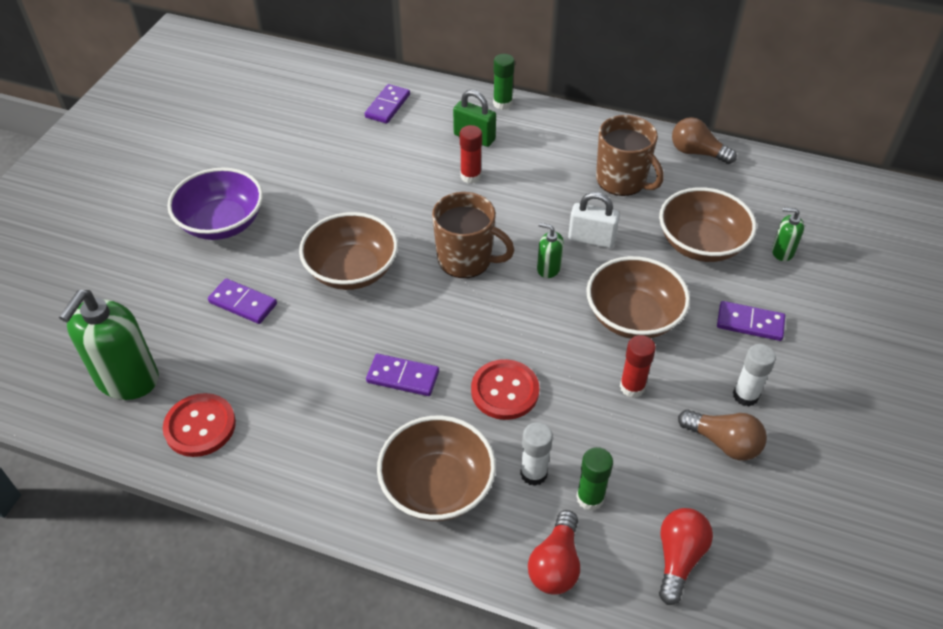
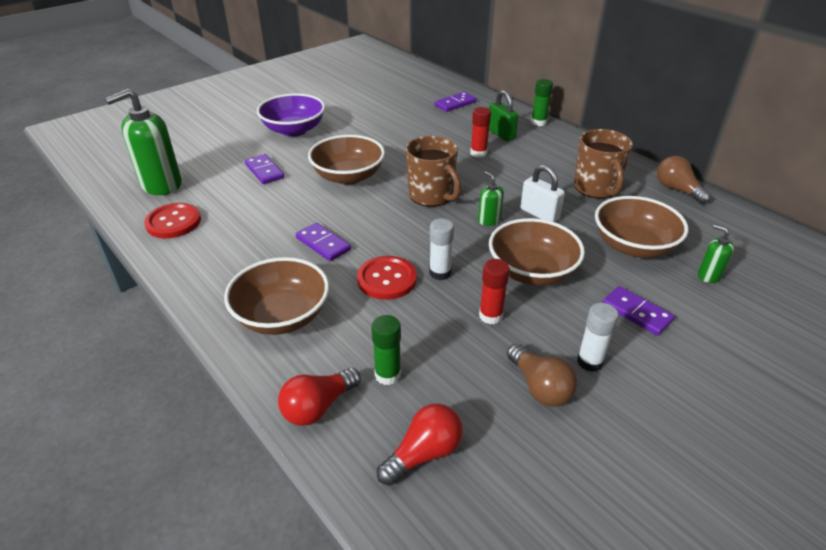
camera: 30 degrees right, 10 degrees down
(533, 473) = (359, 339): white glue stick -> white glue stick (440, 273)

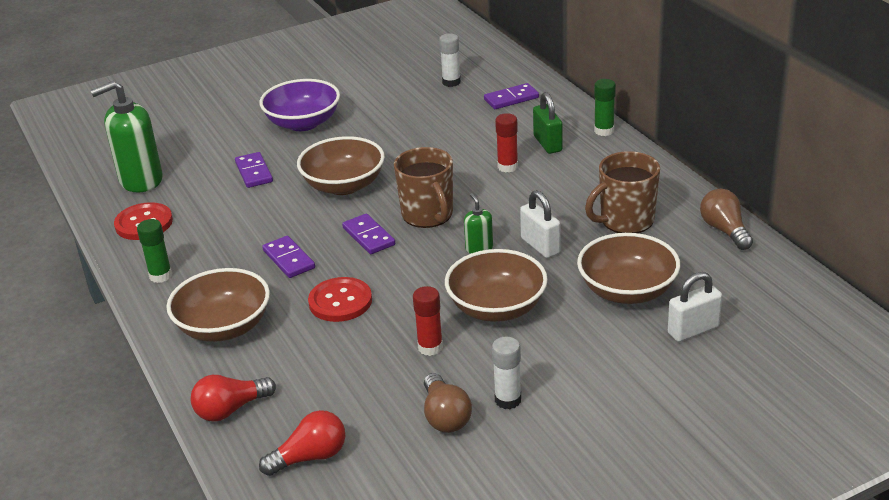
camera: 15 degrees right, 5 degrees down
(388, 375) = (304, 390): green glue stick -> green glue stick (160, 276)
(440, 273) = (398, 300): white glue stick -> white glue stick (451, 82)
(596, 188) = (625, 220): brown mug -> brown mug turned 60 degrees clockwise
(636, 313) = (585, 360): purple domino -> purple domino (368, 236)
(709, 275) = (693, 330): green soap dispenser -> white padlock

